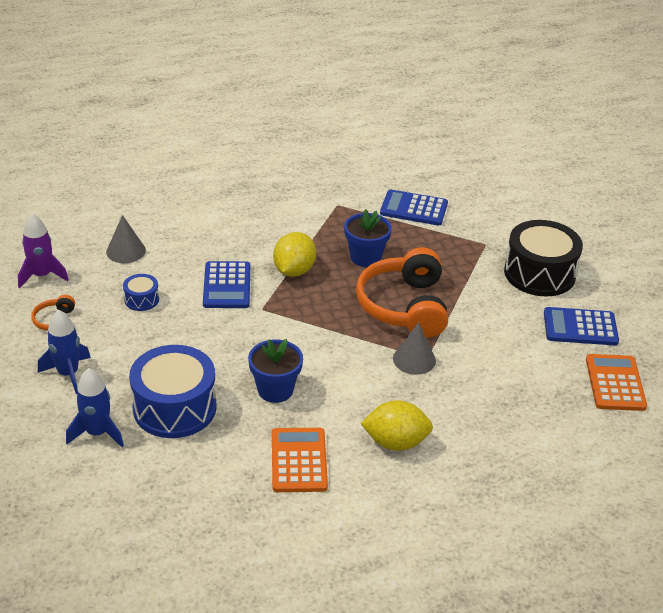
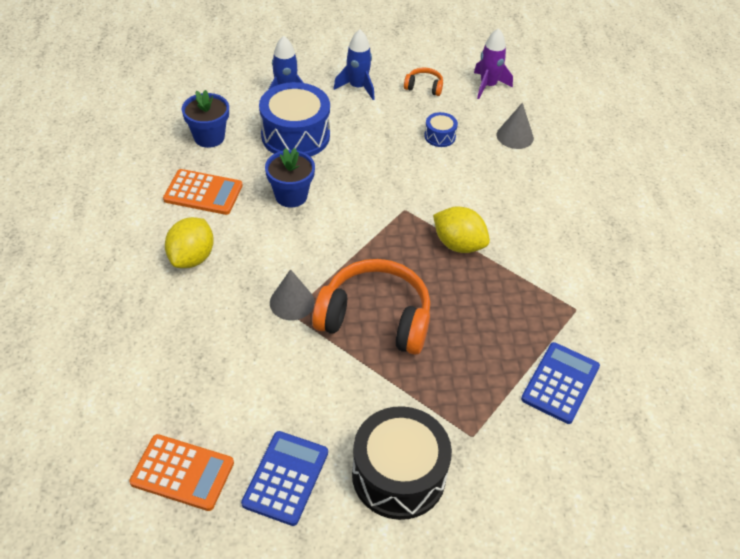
camera: 105 degrees right, 10 degrees up
(227, 286) = (446, 192): blue calculator -> none
(365, 257) = (469, 308): blue flower pot -> blue flower pot (209, 137)

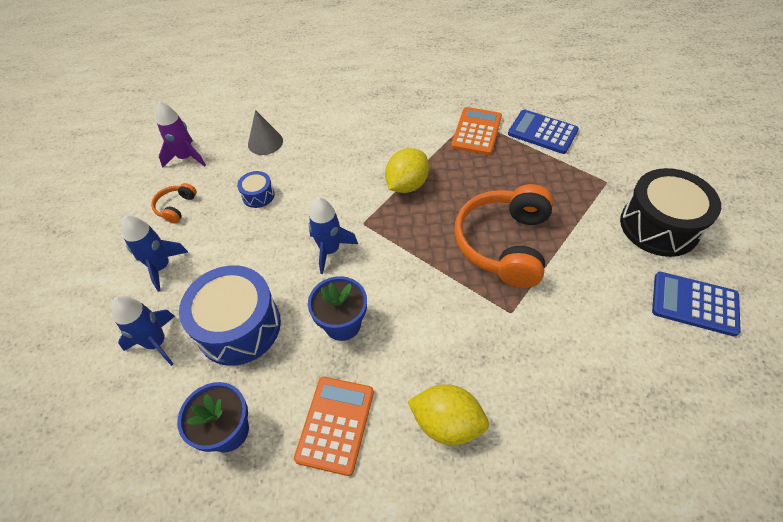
camera: 85 degrees left, 5 degrees up
(182, 472) = (725, 392): orange calculator -> orange calculator (476, 131)
(292, 302) = (497, 312): grey cone -> none
(371, 187) = (330, 250): none -> blue rocket

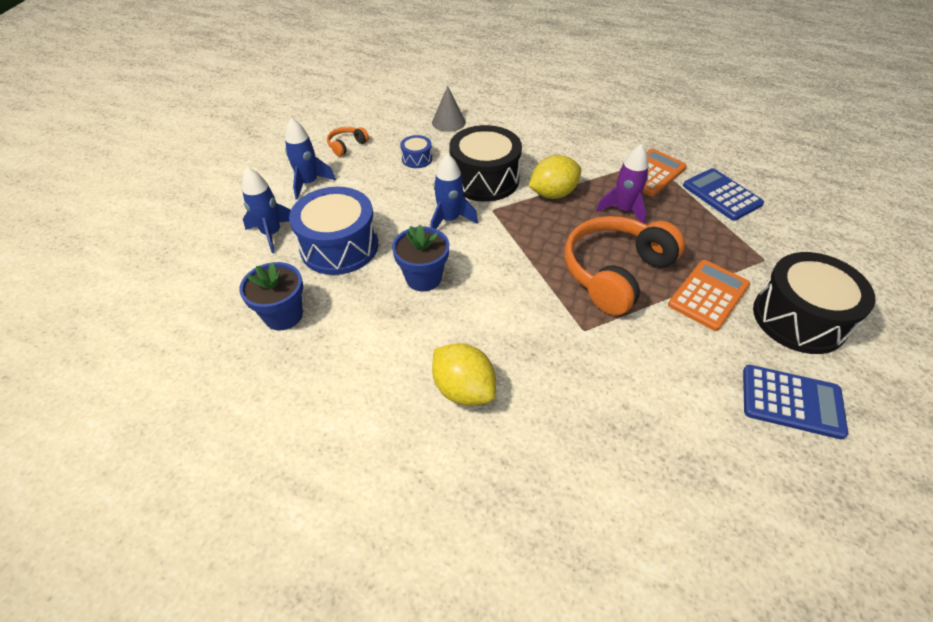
camera: 25 degrees right, 5 degrees down
(186, 157) = (378, 113): purple rocket -> purple rocket (623, 210)
(335, 424) = (368, 348): orange calculator -> orange calculator (708, 295)
(337, 193) = (484, 179): none -> black drum
(694, 304) = (791, 401): blue calculator -> blue calculator turned 150 degrees clockwise

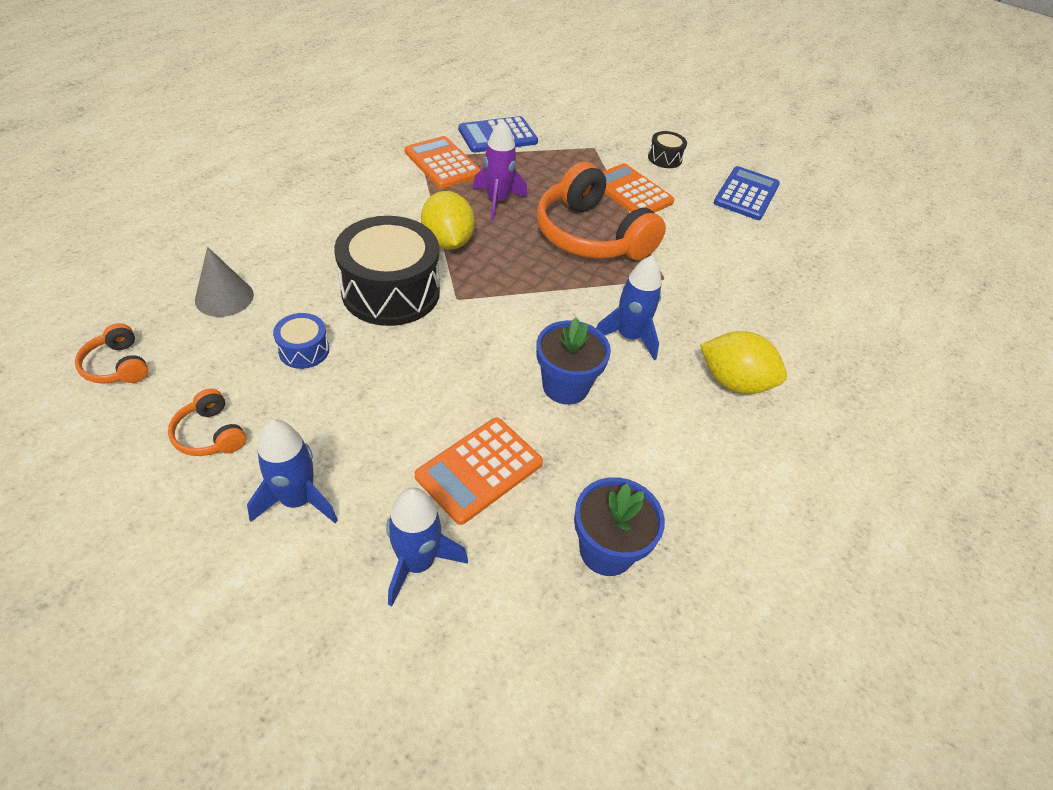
camera: 85 degrees left, 0 degrees up
(339, 246) = (479, 470): blue drum -> orange calculator
(385, 107) = (117, 365): none -> orange headphones
(449, 220) = (462, 341): blue rocket -> blue rocket (628, 337)
(463, 389) = (734, 382): yellow lemon -> yellow lemon turned 60 degrees clockwise
(798, 318) = (664, 158): black drum -> black drum, size x0.46

